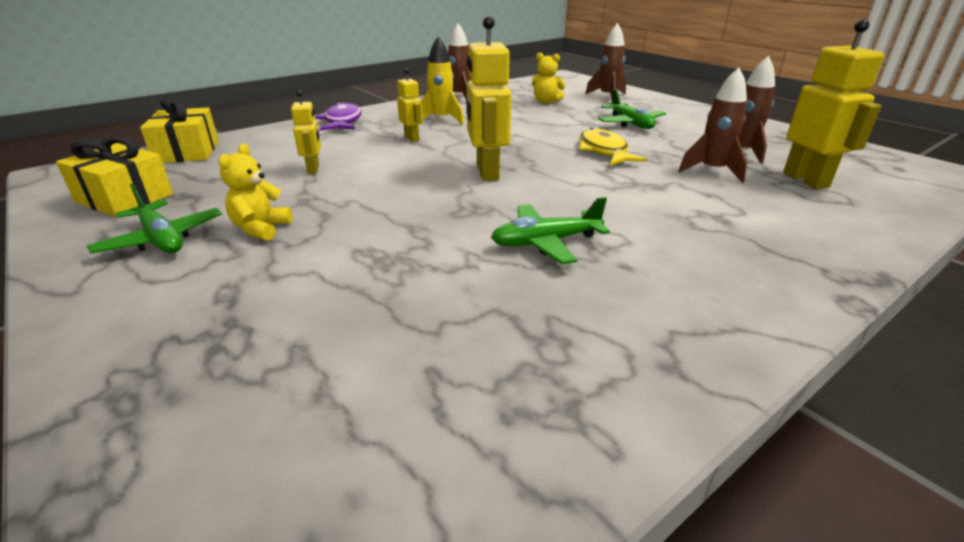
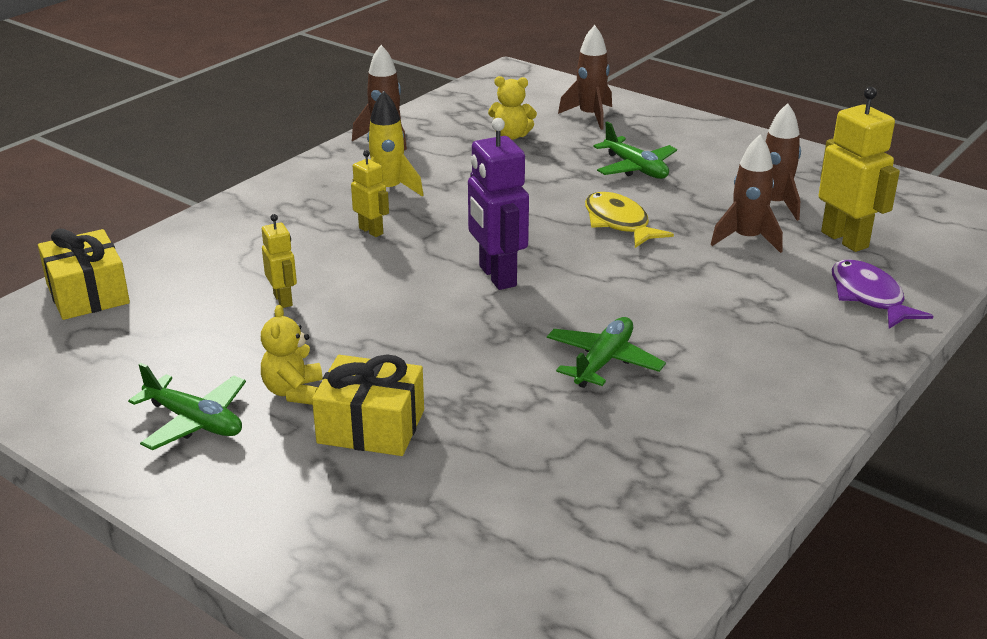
camera: 15 degrees left, 0 degrees up
(125, 198) = (87, 376): yellow gift -> yellow gift (371, 426)
(342, 121) = (253, 210): purple fish -> purple fish (869, 297)
(487, 172) = (497, 276): yellow robot -> purple robot
(546, 242) = (603, 362): green plane -> green plane turned 150 degrees clockwise

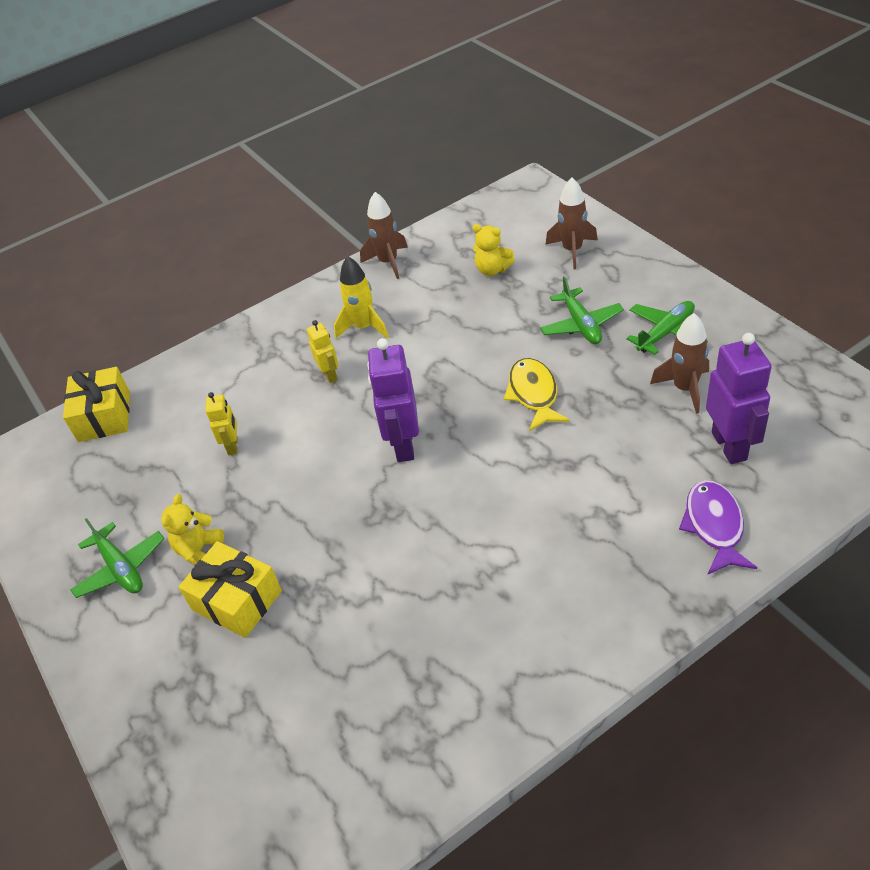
camera: 25 degrees right, 15 degrees up
(603, 362) = (443, 563): green plane -> green plane (665, 333)
(746, 239) = (637, 431): brown rocket -> none
(845, 239) = (729, 446): yellow robot -> purple robot

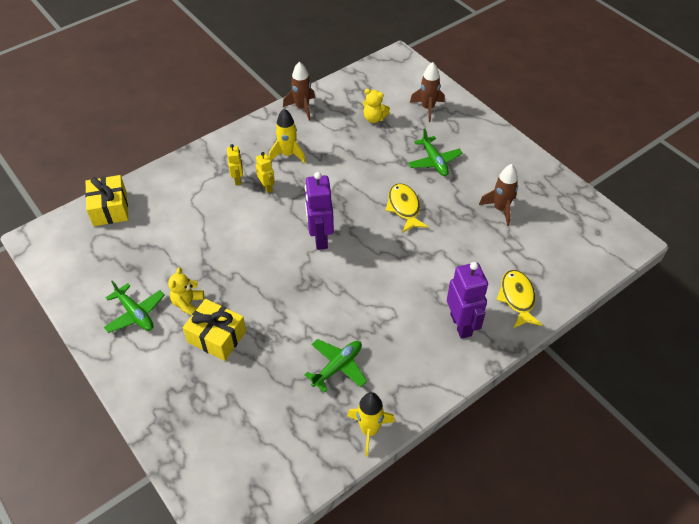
camera: 10 degrees left, 5 degrees up
(233, 446) = (204, 234): yellow robot -> yellow robot (238, 180)
(467, 750) = (369, 430): none -> yellow rocket
(665, 333) = (488, 171): green plane -> green plane (337, 367)
(714, 526) = (517, 298): purple fish -> yellow fish
(729, 446) = (527, 248): purple robot -> purple robot (461, 325)

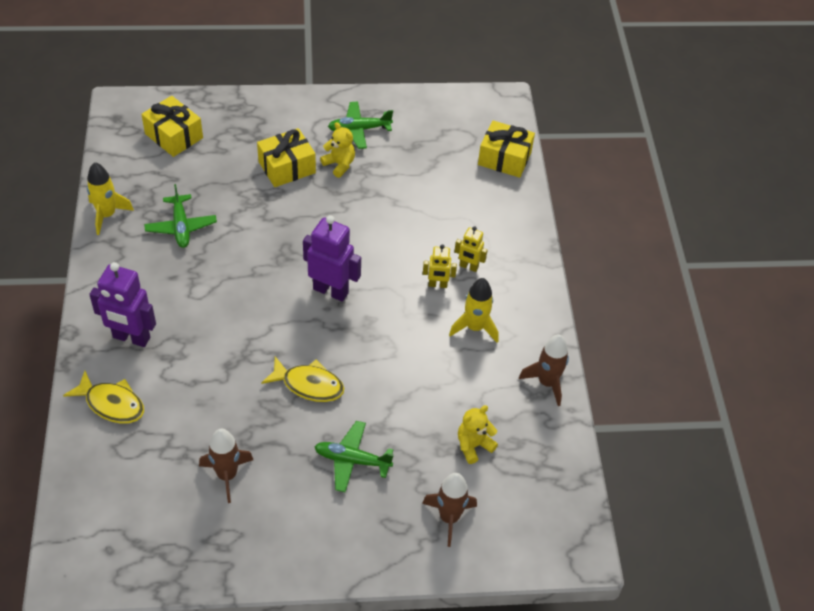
camera: 120 degrees right, 0 degrees up
(239, 449) = (174, 136): none -> yellow gift

